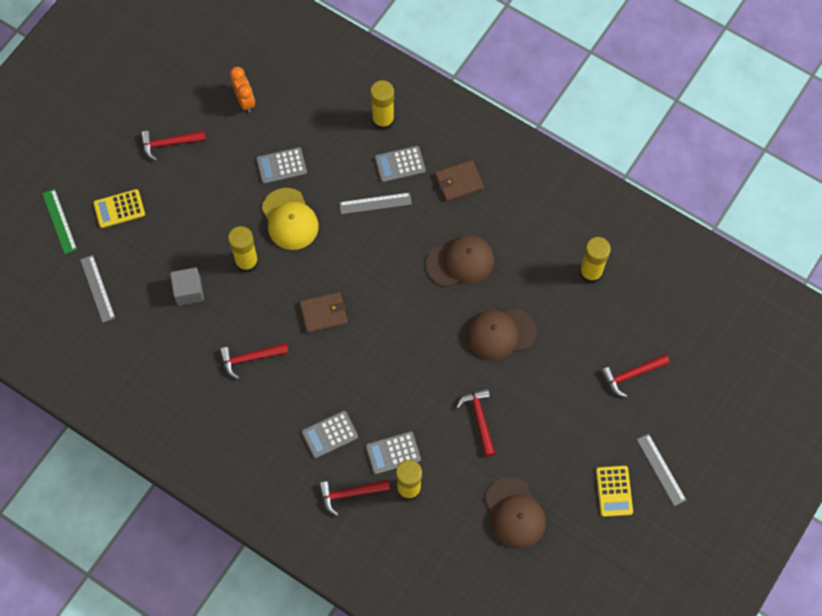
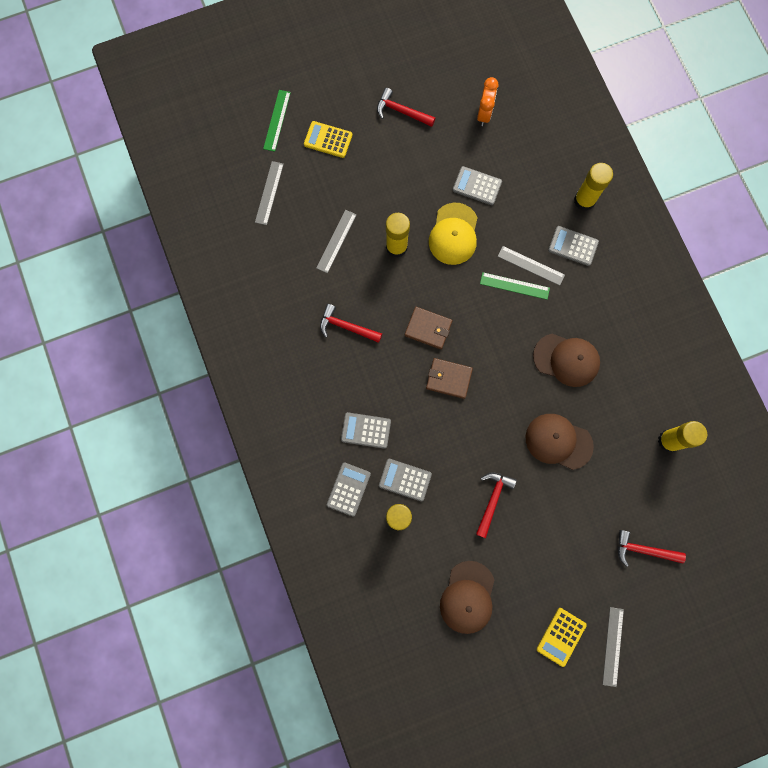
camera: 35 degrees right, 10 degrees up
(189, 291) = (336, 241): grey cube -> grey ruler
(350, 494) = (348, 489): red hammer -> grey calculator
(373, 229) = (514, 286): none -> green ruler
(459, 182) = (611, 292): brown wallet -> brown wallet (448, 379)

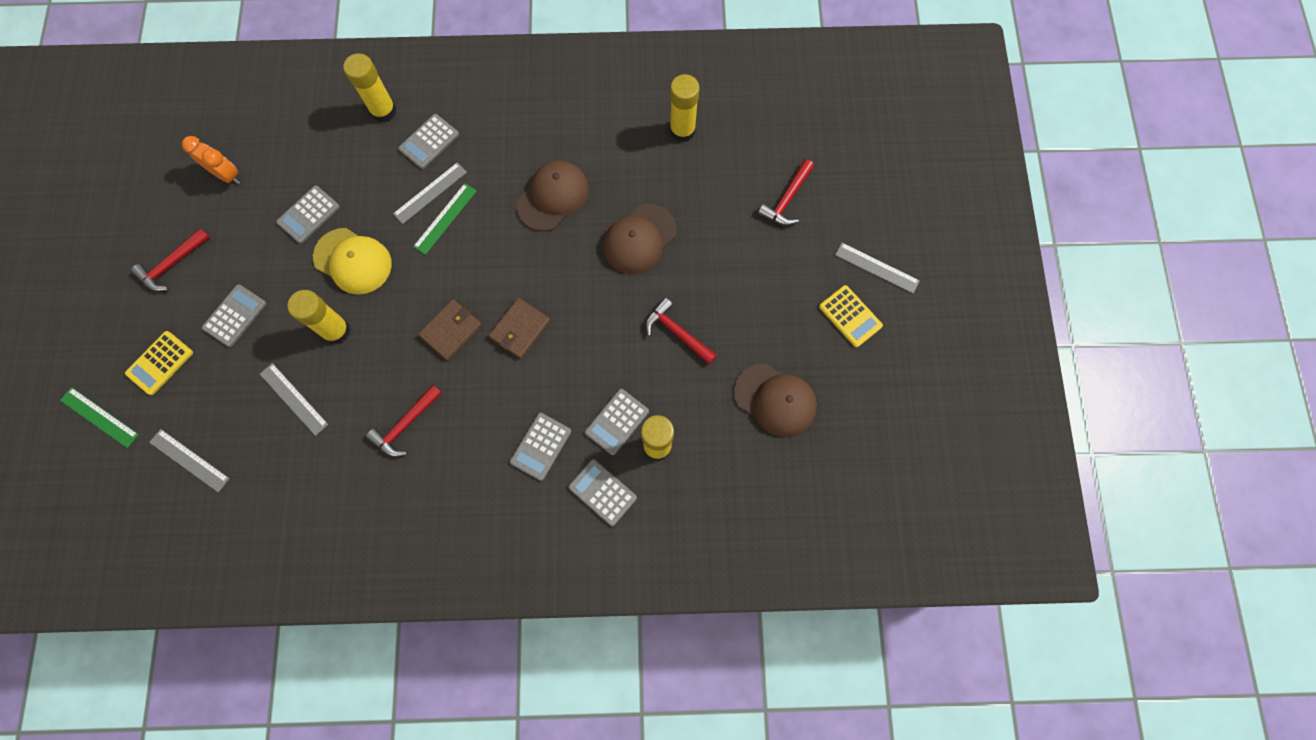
camera: 70 degrees left, 5 degrees down
(380, 172) = (235, 316): none -> grey calculator

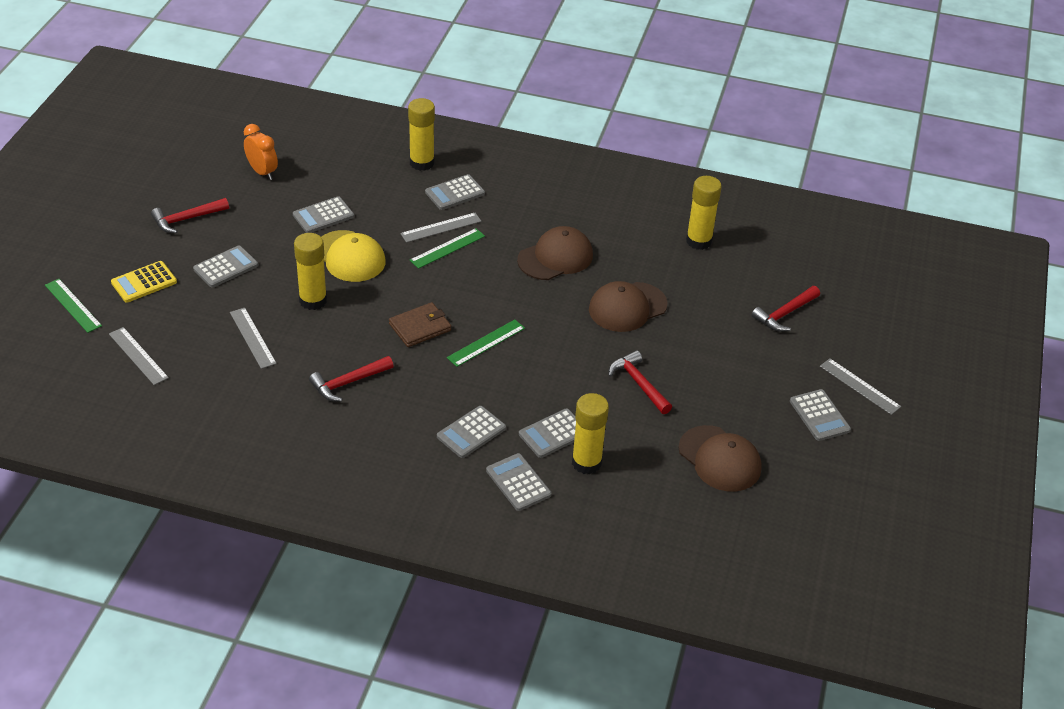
camera: 15 degrees right, 30 degrees down
(520, 329) = (486, 343): brown wallet -> green ruler
(850, 316) = (819, 416): yellow calculator -> grey calculator

